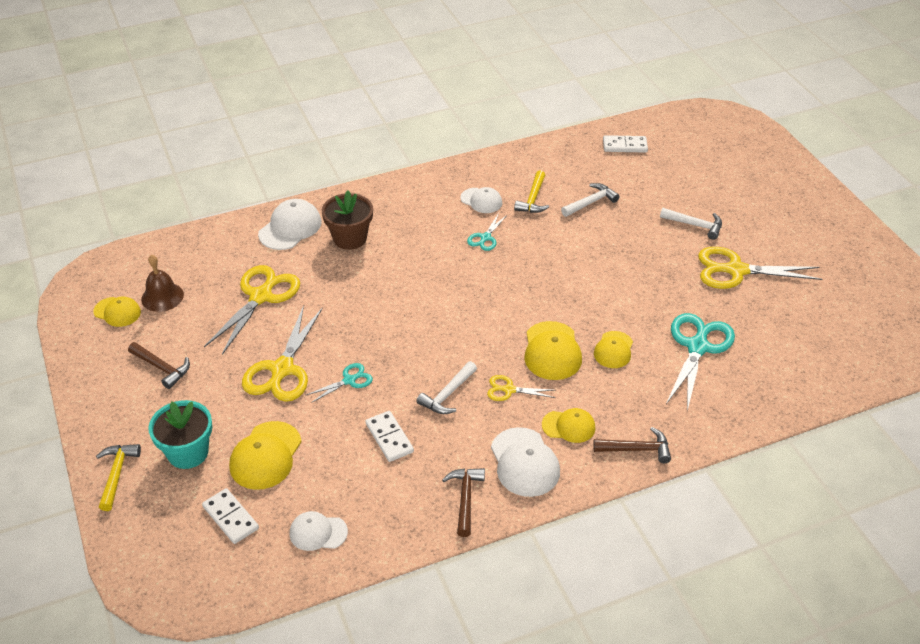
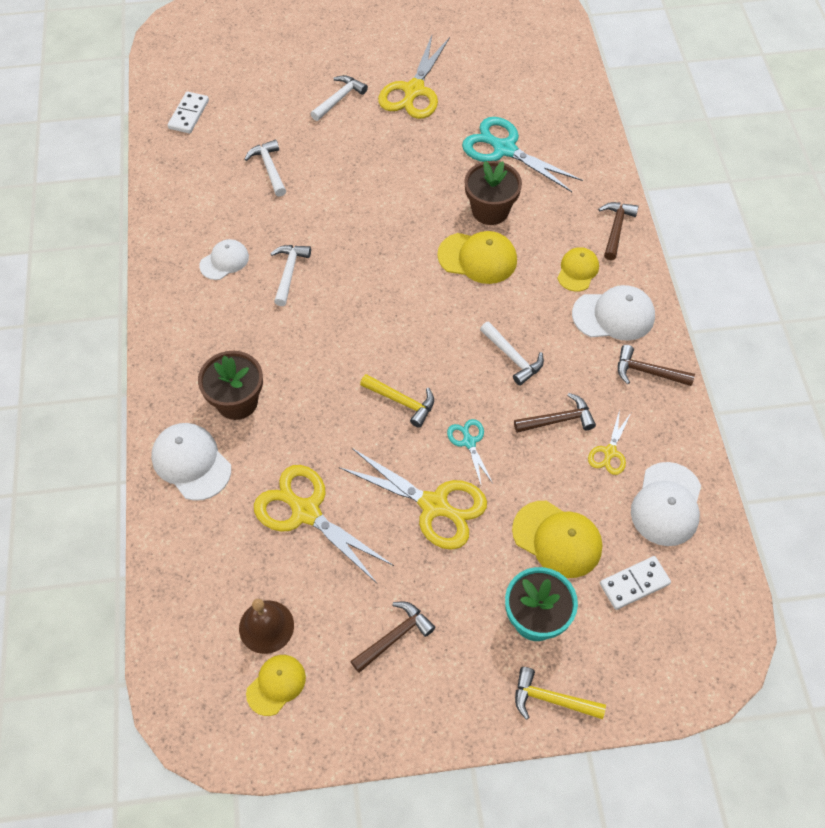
camera: 75 degrees left, 15 degrees up
(318, 532) = (666, 504): white cap -> white cap, size x1.55
(389, 438) = (558, 420): white domino -> brown hammer
(485, 238) = (289, 272): turquoise scissors -> white hammer
(508, 390) = (519, 305): yellow scissors -> yellow scissors (609, 452)
(533, 199) = (242, 215): yellow hammer -> yellow hammer (402, 402)
(613, 350) = (490, 210): yellow cap -> brown flower pot

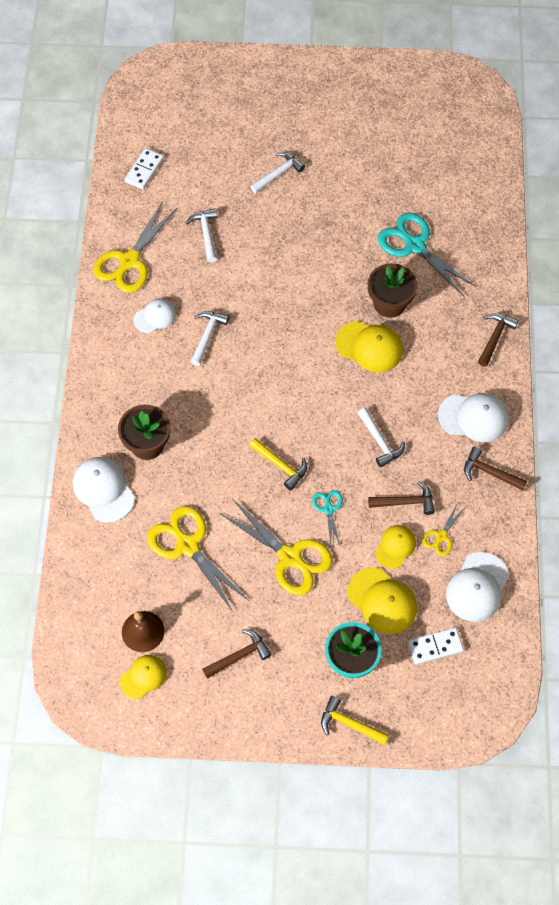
camera: 10 degrees right, 5 degrees up
(413, 91) = (346, 175): yellow scissors -> yellow scissors (129, 261)
(577, 270) = (452, 371): yellow cap -> yellow cap (395, 547)

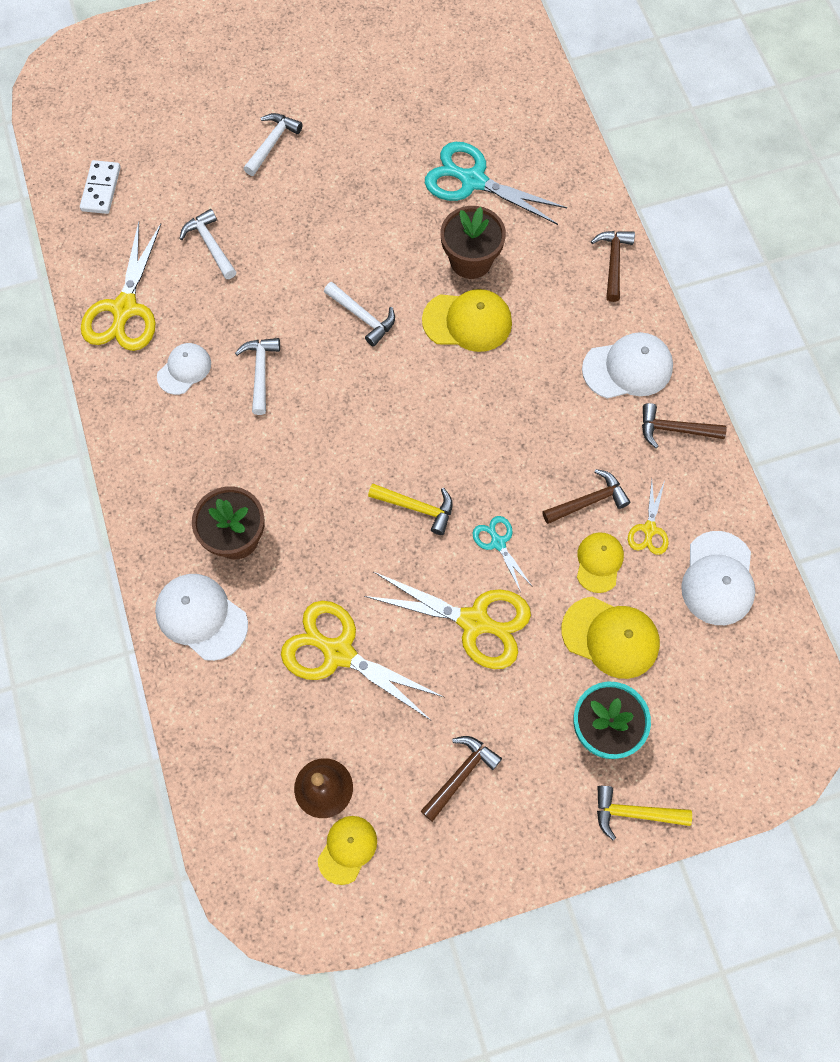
camera: 20 degrees left, 5 degrees up
(380, 442) = (527, 436): white hammer -> white hammer (363, 317)
(435, 646) = (698, 672): white domino -> none

